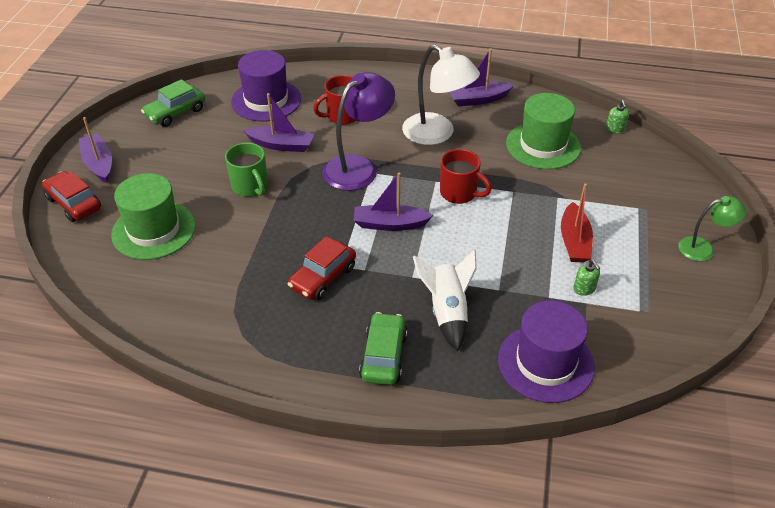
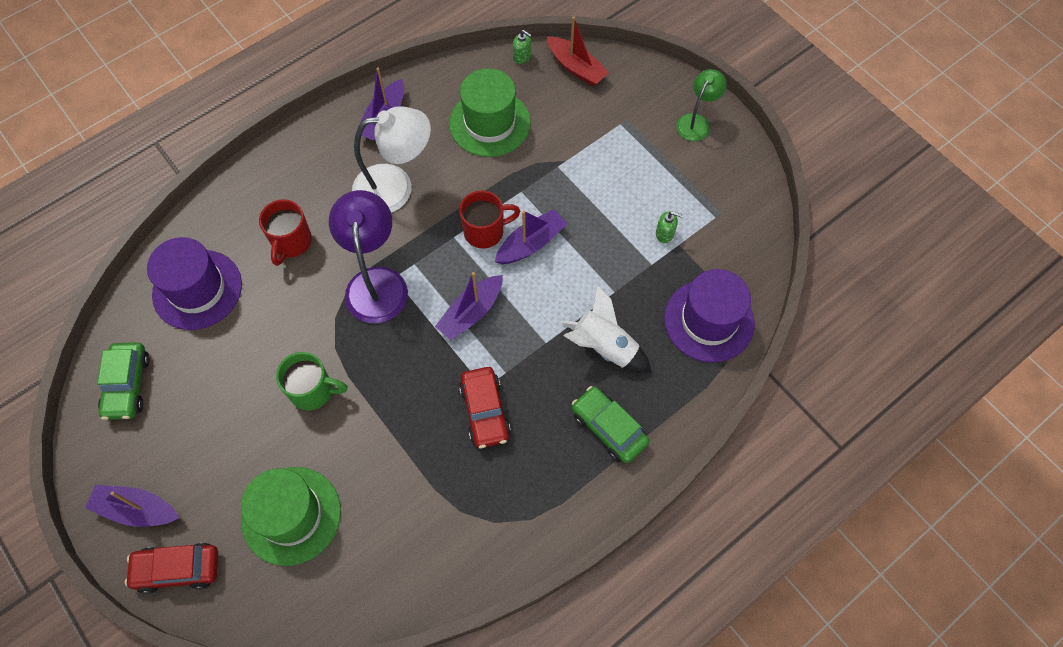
camera: 50 degrees left, 20 degrees up
(281, 145) = (280, 323): purple boat -> purple boat (531, 244)
(574, 241) = (613, 197): red boat -> red boat (576, 68)

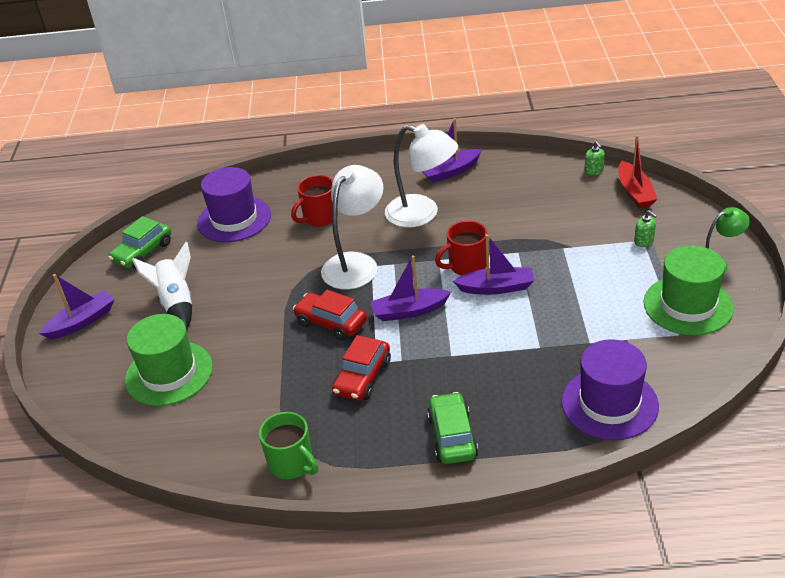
camera: 40 degrees right, 25 degrees down
(137, 509) = (82, 322): purple boat -> purple boat turned 90 degrees clockwise
(178, 569) = (72, 367): red car -> red car (331, 323)
(313, 391) = (253, 308): green mug -> green mug (292, 464)
(376, 282) = (356, 263): purple lamp -> white lamp
(485, 231) = (466, 266): red mug -> red mug turned 135 degrees clockwise
(490, 123) = (530, 202): green hat -> green hat (688, 305)
(604, 347) = (498, 380): white rocket -> white rocket (176, 303)
(665, 234) = (620, 327): green soap dispenser -> green soap dispenser (644, 241)

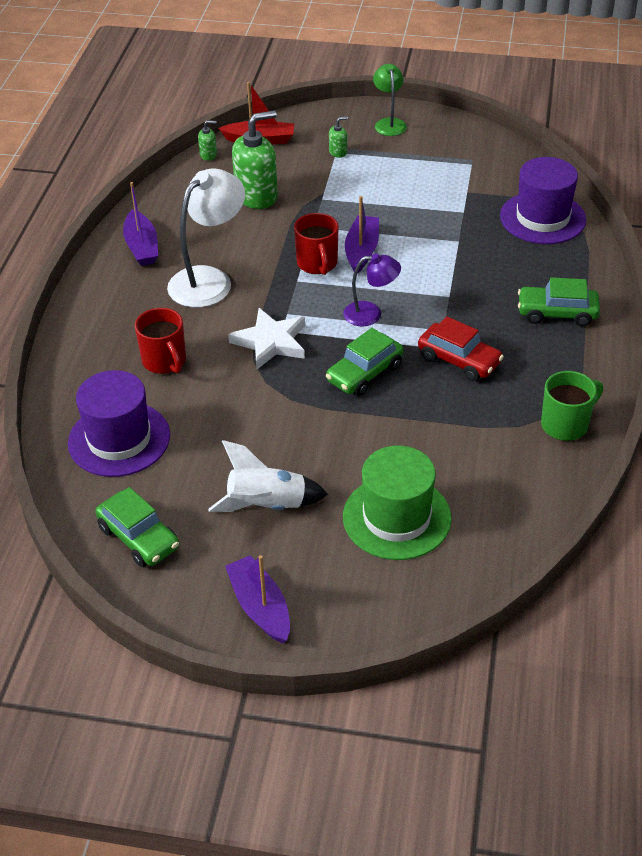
camera: 80 degrees left, 5 degrees up
(331, 323) = (364, 373): red car -> green car
(356, 263) = (271, 342): white lamp -> white star
(409, 311) = (371, 314): purple boat -> purple lamp
(547, 211) = (257, 196): none -> green soap dispenser
(688, 305) = (437, 151): green hat -> none

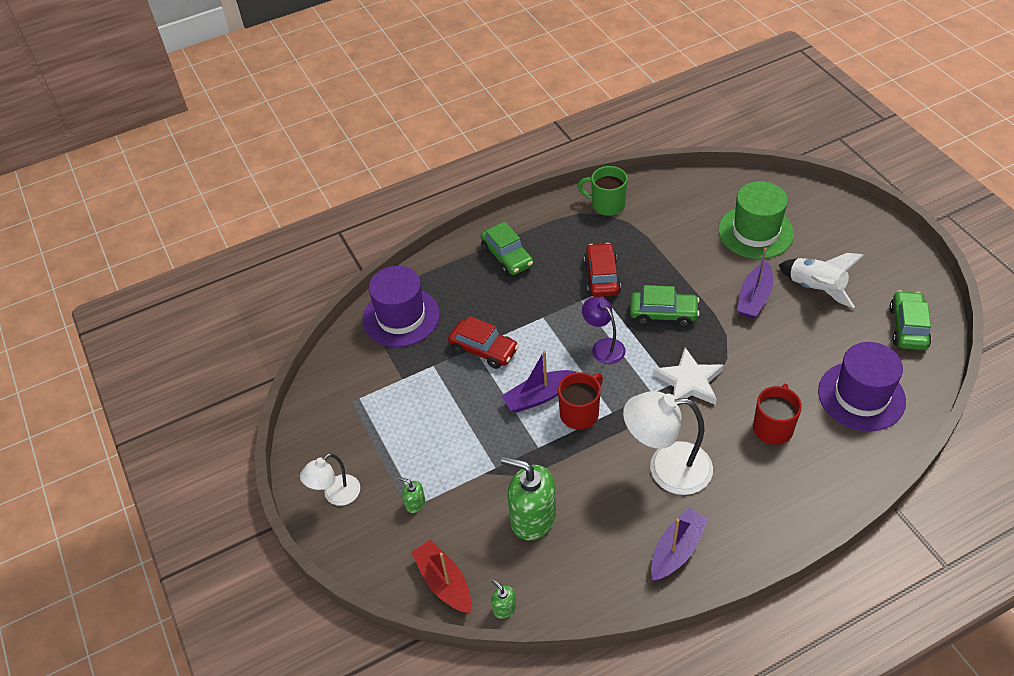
camera: 125 degrees left, 5 degrees up
(260, 607) = (877, 247): purple boat -> purple boat (754, 298)
(389, 123) = (336, 495): green lamp -> white lamp
(449, 245) = (484, 350): none -> red car

